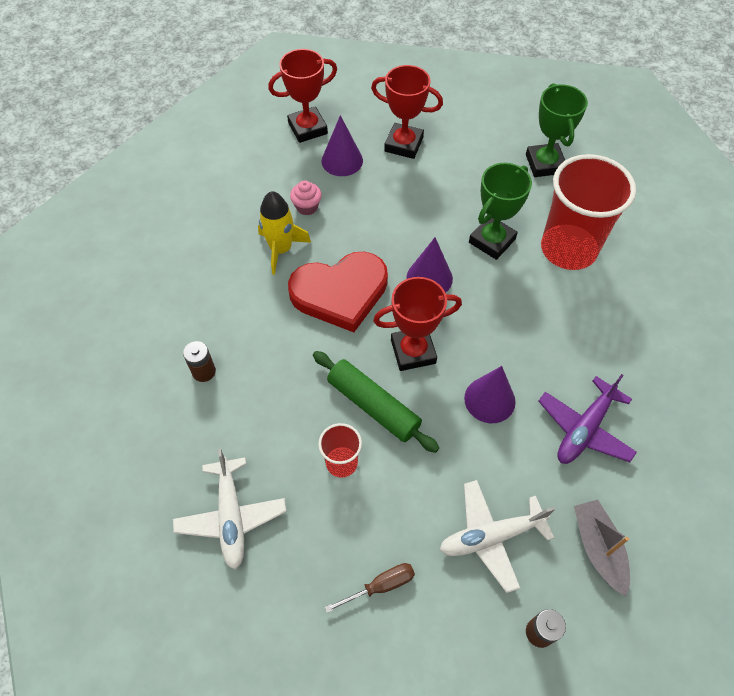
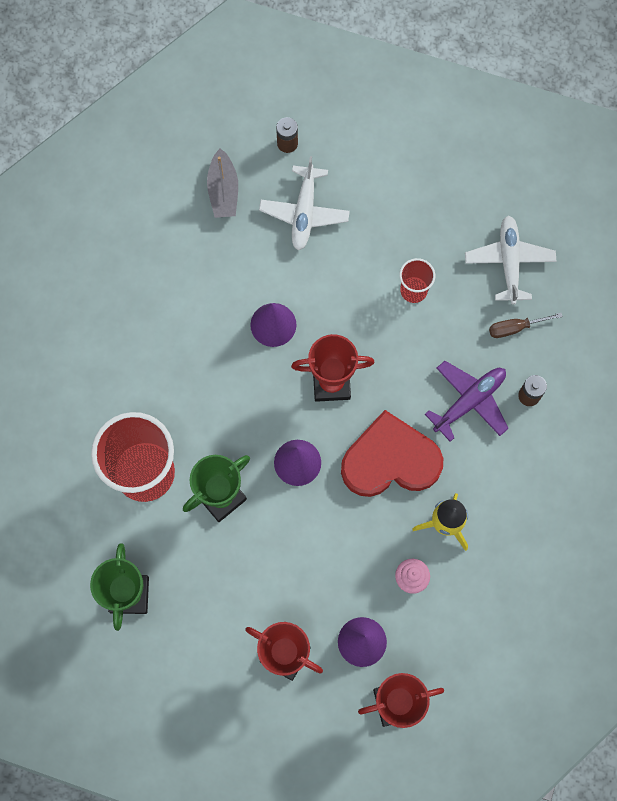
camera: 170 degrees left, 15 degrees up
(373, 406) = (378, 336): green rolling pin -> none
(381, 586) = (397, 192): brown screwdriver -> brown screwdriver (515, 328)
(491, 537) = (304, 213): white plane -> white plane turned 105 degrees clockwise
(584, 429) = (199, 284): purple plane -> purple plane (469, 401)

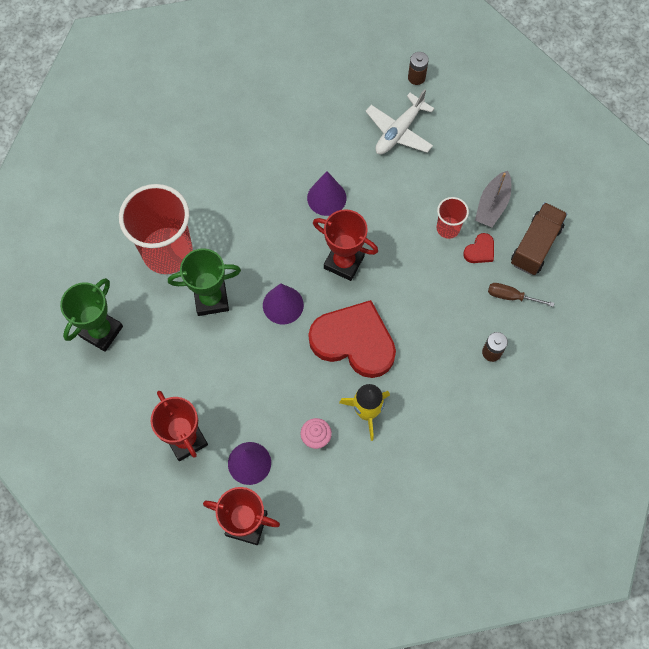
camera: 30 degrees right, 5 degrees down
(223, 191) = (348, 87): grey boat -> grey boat (492, 205)
(458, 297) = (480, 250): none -> red heart
(469, 401) = (442, 331): purple plane -> none
(509, 262) = (535, 245): white plane -> brown truck

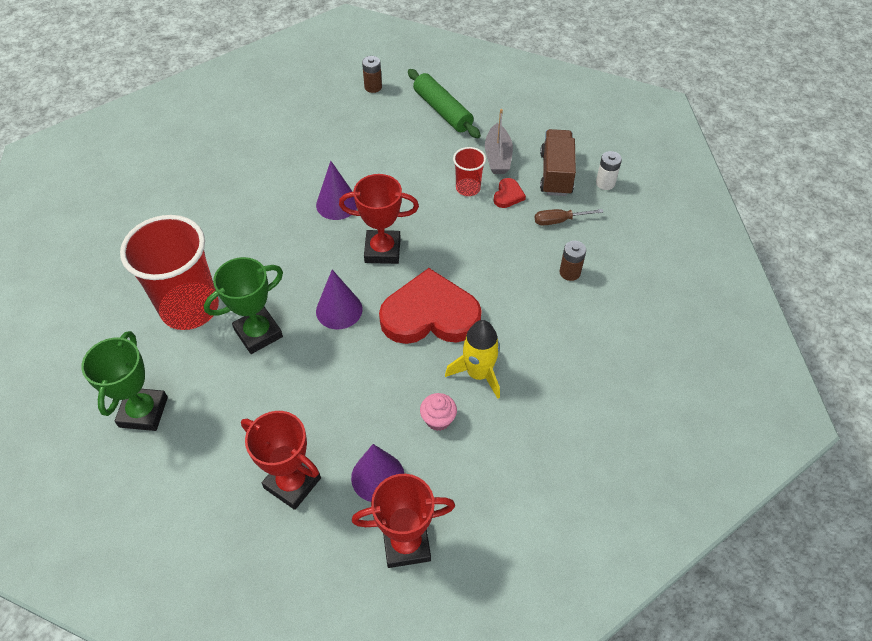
camera: 25 degrees left, 15 degrees down
(399, 131) = (379, 131): white plane -> none
(468, 131) = (442, 110): none -> green rolling pin
(575, 274) = (605, 183): none -> white battery

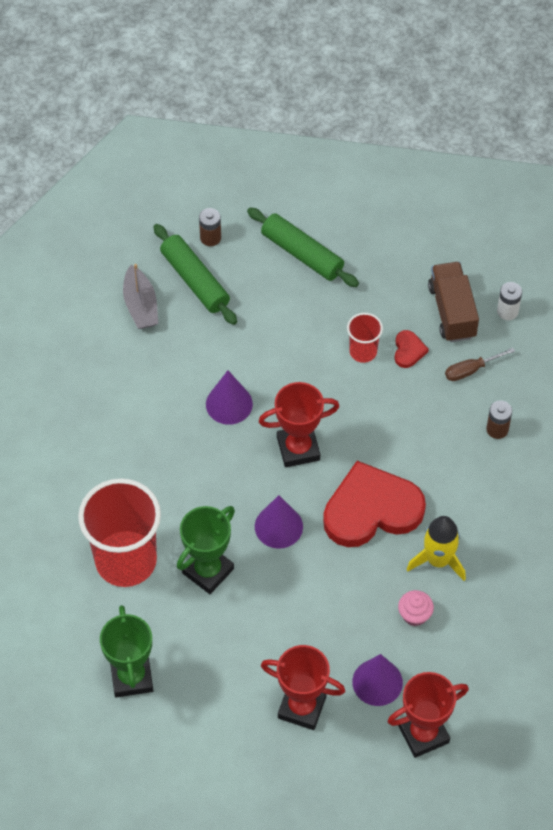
camera: 15 degrees left, 5 degrees up
(348, 112) = (195, 280): none -> green rolling pin
(498, 156) = (383, 303): grey boat -> grey boat (141, 305)

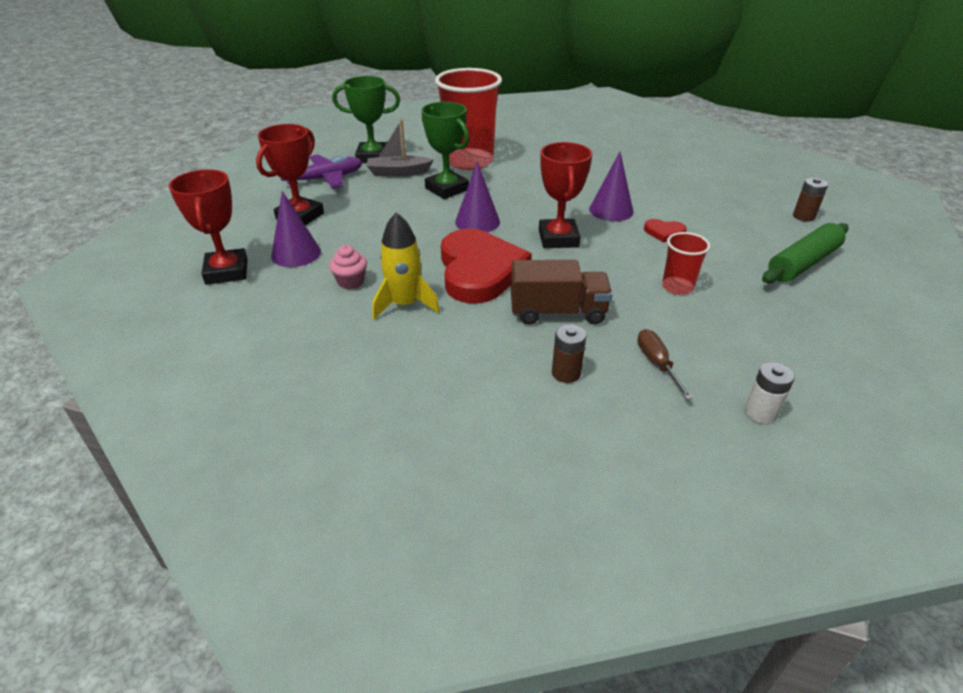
camera: 100 degrees right, 20 degrees down
(141, 305) = (714, 181): grey boat -> grey boat (398, 173)
(195, 280) = (749, 205): green rolling pin -> none
(204, 713) = (325, 179): none -> purple plane
(408, 350) = (682, 318): red heart -> red heart (664, 232)
(452, 311) = (748, 360): brown truck -> brown truck (557, 312)

